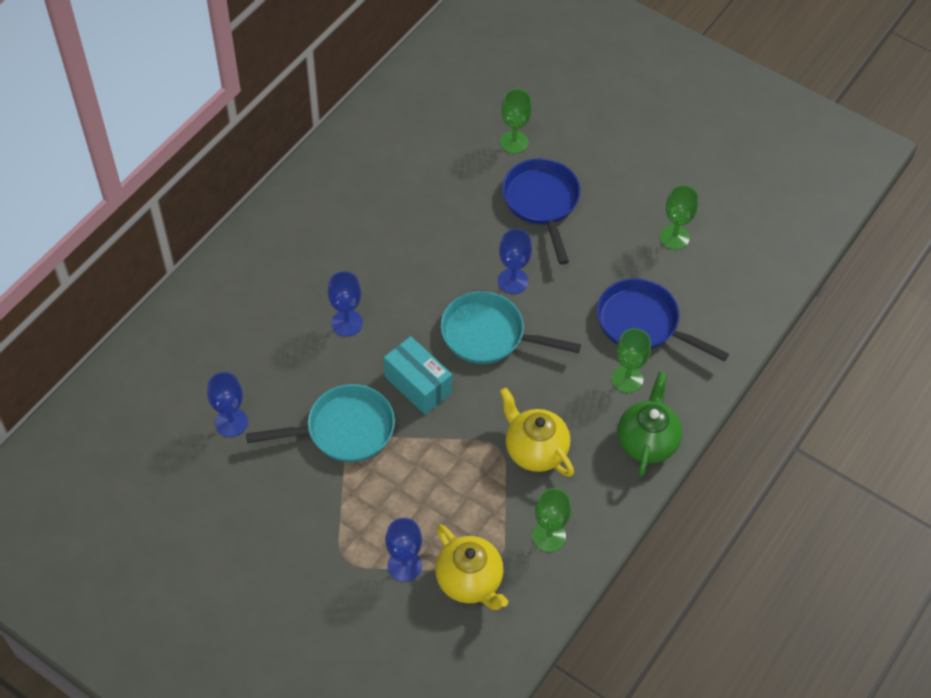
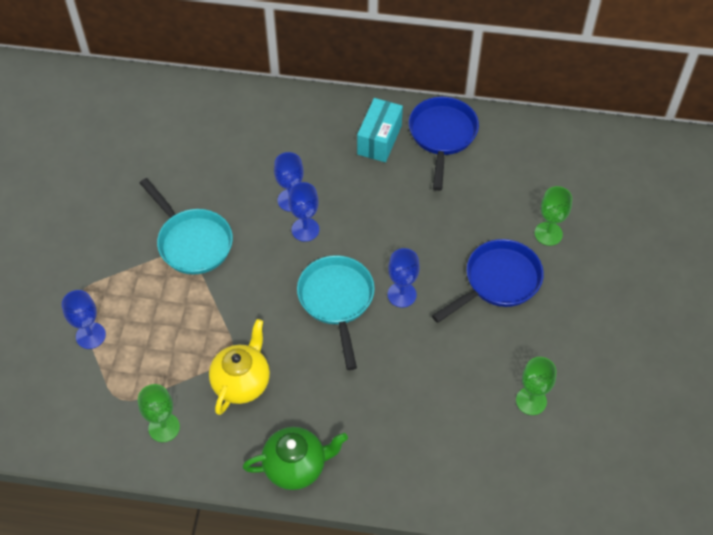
camera: 65 degrees right, 0 degrees up
(231, 422) = (162, 170): blue goblet -> blue goblet (305, 229)
(417, 385) = (260, 272): turquoise box -> turquoise box (379, 140)
(470, 581) = (96, 387): yellow teapot -> none
(627, 379) = (352, 424): green goblet -> none
(642, 323) = (419, 413): blue pan -> blue pan (442, 135)

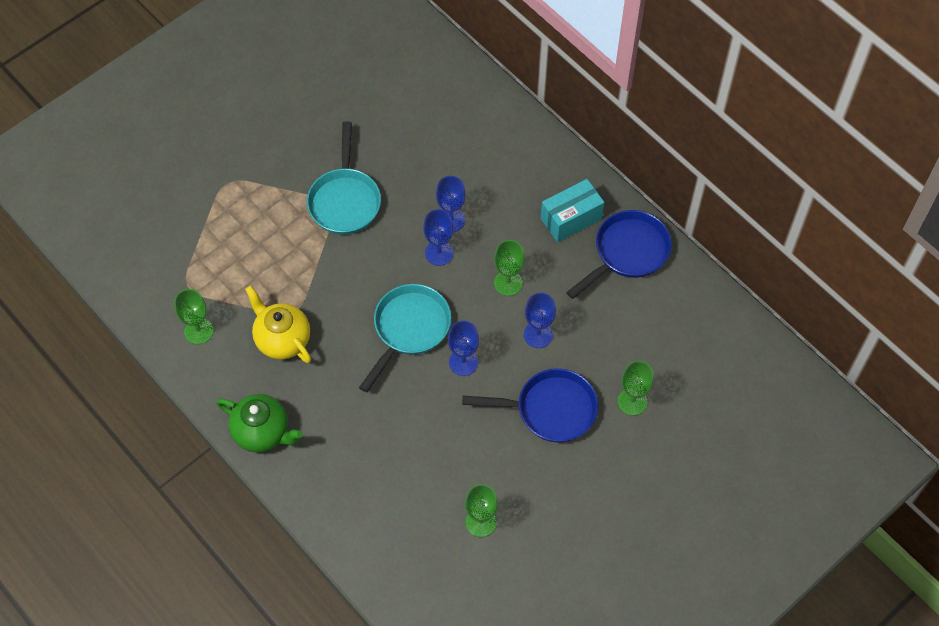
camera: 40 degrees right, 5 degrees up
(90, 335) = (209, 221): blue goblet -> blue goblet (538, 335)
(242, 382) = (282, 339): yellow teapot -> yellow teapot turned 105 degrees counterclockwise
(378, 215) = (508, 283): none -> green goblet

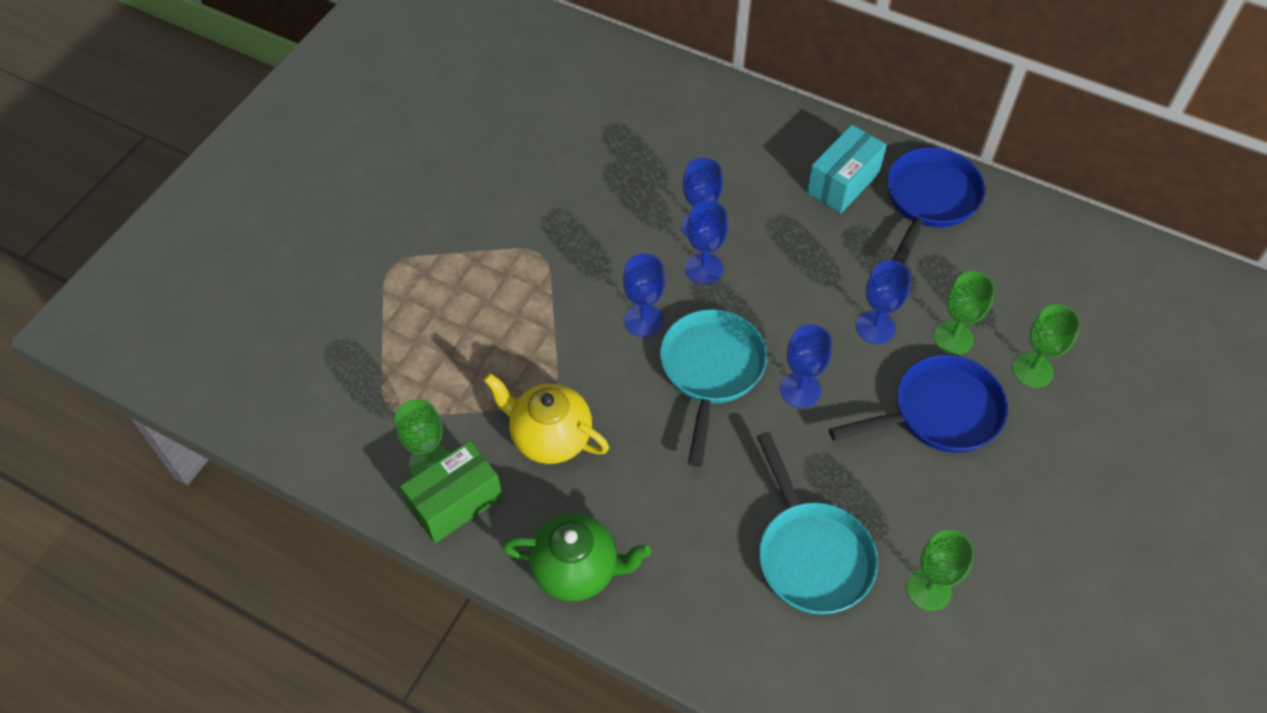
camera: 20 degrees left, 5 degrees down
(204, 363) = (455, 503): none -> green box
(345, 200) = (555, 242): turquoise pan -> turquoise pan (811, 554)
(380, 278) = (643, 320): none -> blue goblet
(508, 283) = (806, 278): green goblet -> green goblet (953, 338)

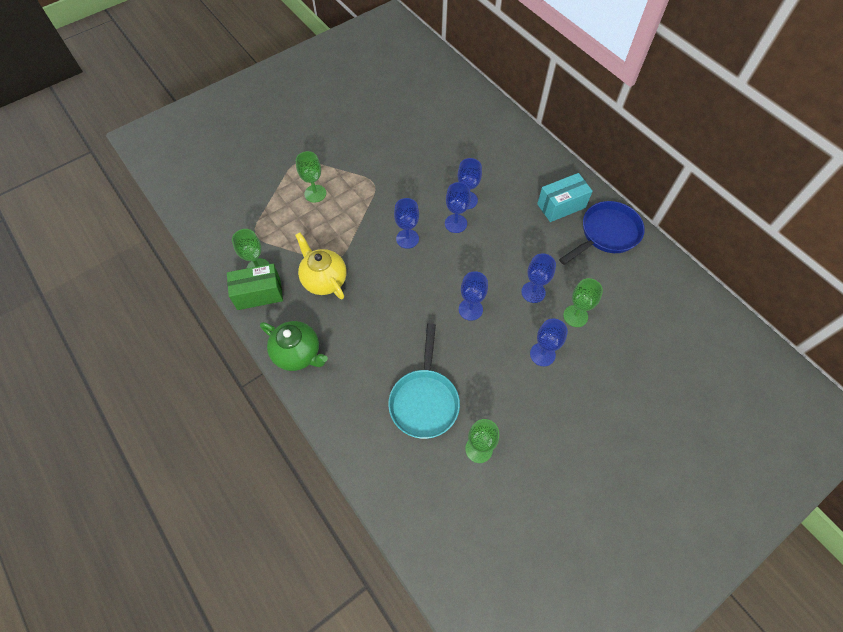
camera: 25 degrees right, 5 degrees up
(711, 371) = (428, 279): turquoise pan -> none
(939, 413) = (542, 354): blue pan -> blue goblet
(1032, 370) = (612, 353): green goblet -> green goblet (315, 193)

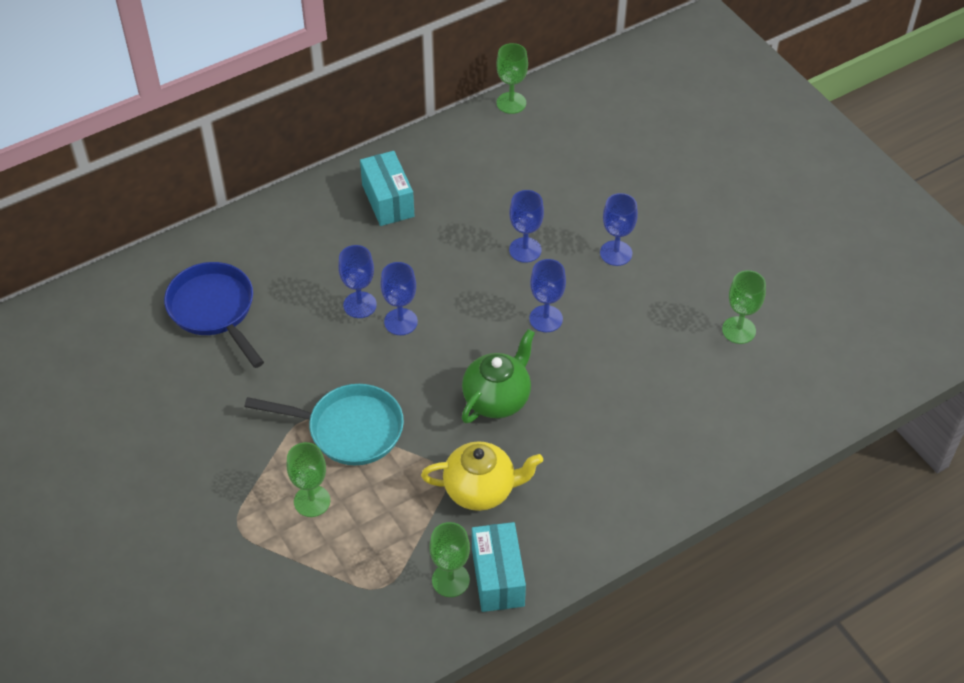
camera: 85 degrees left, 10 degrees down
(259, 294) = (498, 577): green box -> turquoise box
(298, 354) = (603, 523): green teapot -> green teapot (497, 398)
(324, 280) = (481, 490): yellow teapot -> yellow teapot turned 150 degrees counterclockwise
(407, 239) = (420, 382): blue goblet -> none
(424, 401) = (676, 379): turquoise pan -> turquoise pan (349, 429)
(575, 316) = (564, 213): green goblet -> green goblet (511, 103)
(606, 234) = (442, 162): blue pan -> blue pan (214, 310)

